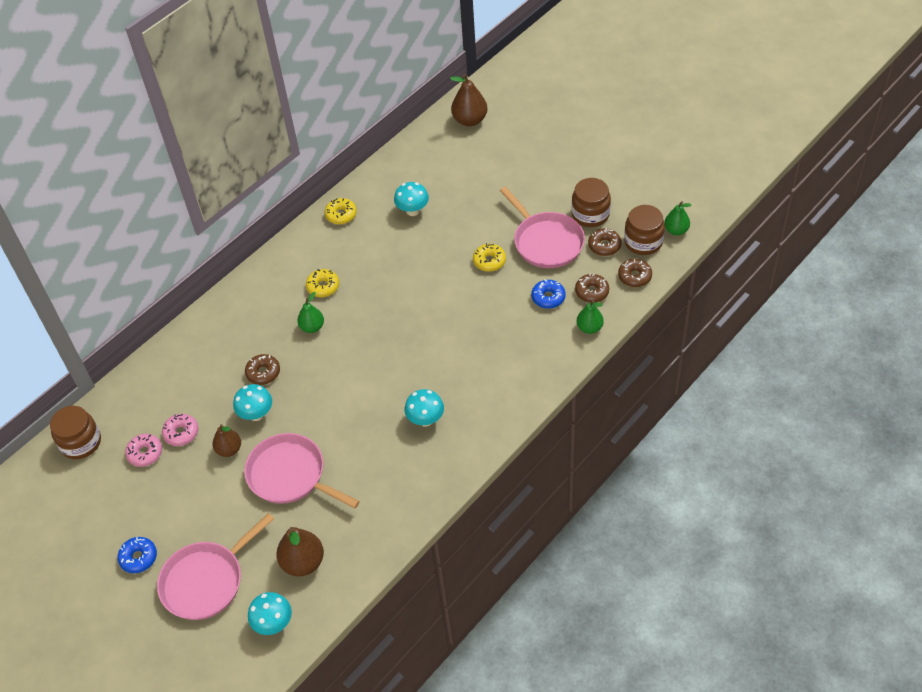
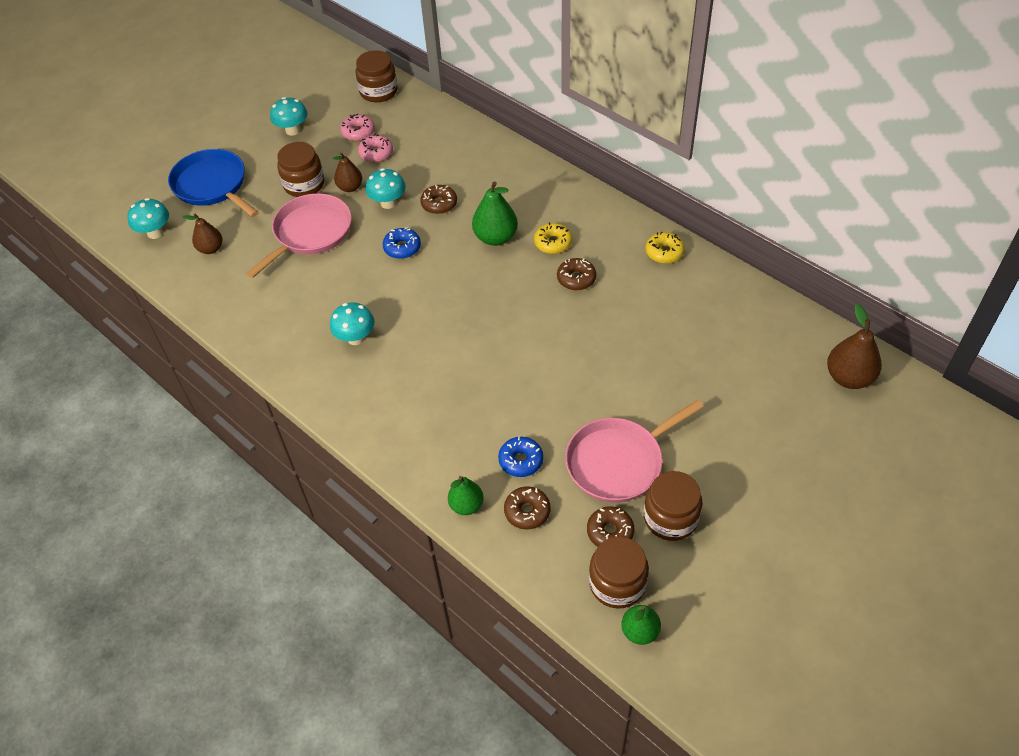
camera: 90 degrees right, 0 degrees up
(138, 558) = (249, 141): blue donut -> blue donut (402, 248)
(206, 581) = (212, 185): pink pan -> blue pan
(218, 491) = (304, 184): none -> brown jar
(303, 562) = (211, 249): brown pear -> brown pear, size x0.65
(312, 327) = (495, 237): green pear -> green pear, size x1.54
(412, 211) = (672, 319): turquoise mushroom -> turquoise mushroom (292, 130)
(489, 261) = (586, 398): yellow donut -> none
(634, 276) = (551, 566): brown donut -> brown donut (576, 279)

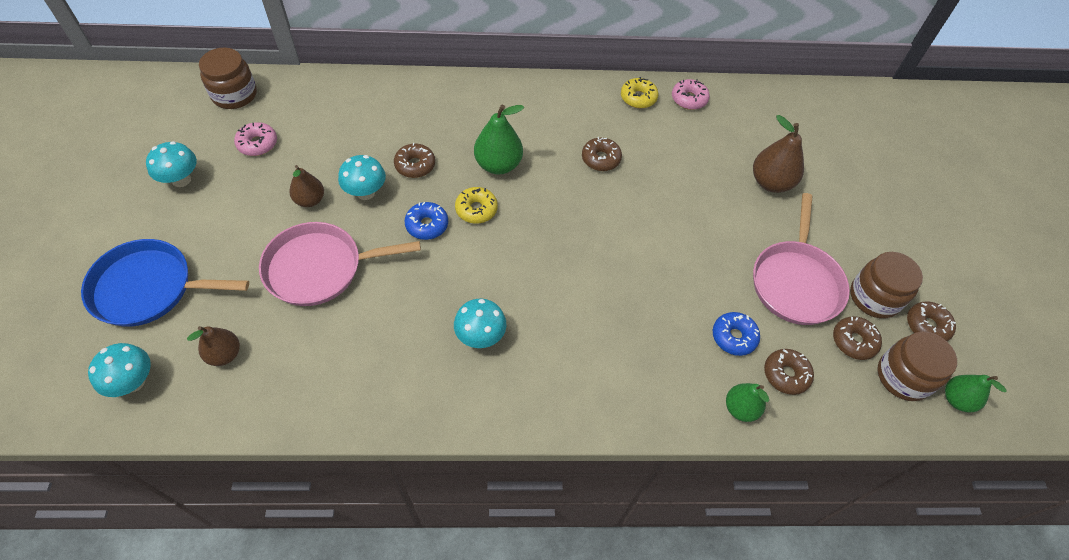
camera: 50 degrees left, 5 degrees up
(304, 184) = (257, 225): brown jar -> none
(310, 233) = (319, 268): pink pan -> pink pan turned 90 degrees counterclockwise
(376, 153) = (299, 153): pink donut -> pink donut (689, 99)
(553, 243) = (549, 141): yellow donut -> yellow donut (476, 209)
(688, 569) = (927, 326): none -> brown donut
(849, 377) = (850, 114): brown pear -> brown pear (771, 182)

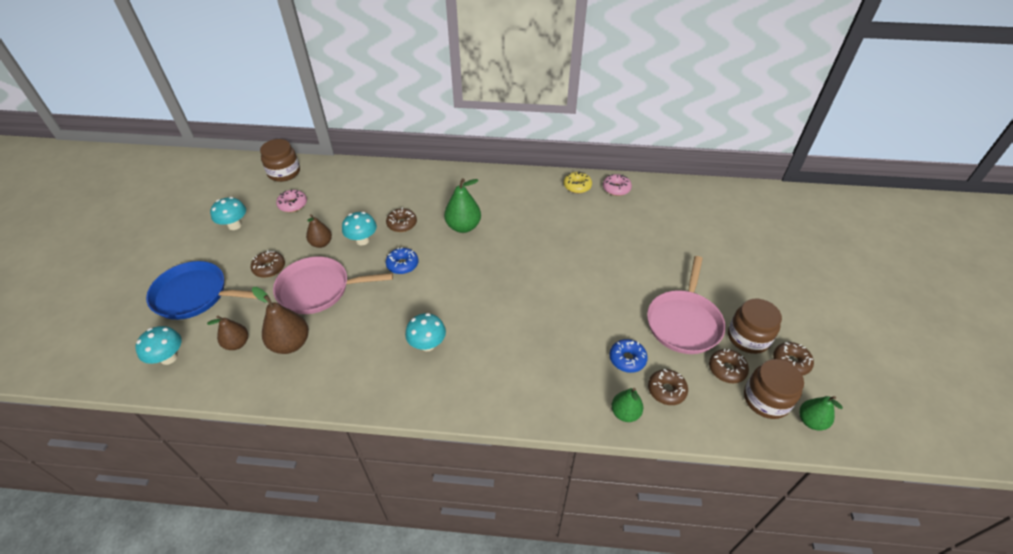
camera: 10 degrees right, 10 degrees down
(476, 209) = (441, 256): yellow donut -> none
(600, 159) = (541, 226): brown donut -> brown donut (269, 268)
(771, 182) = (673, 249): brown pear -> brown pear (291, 343)

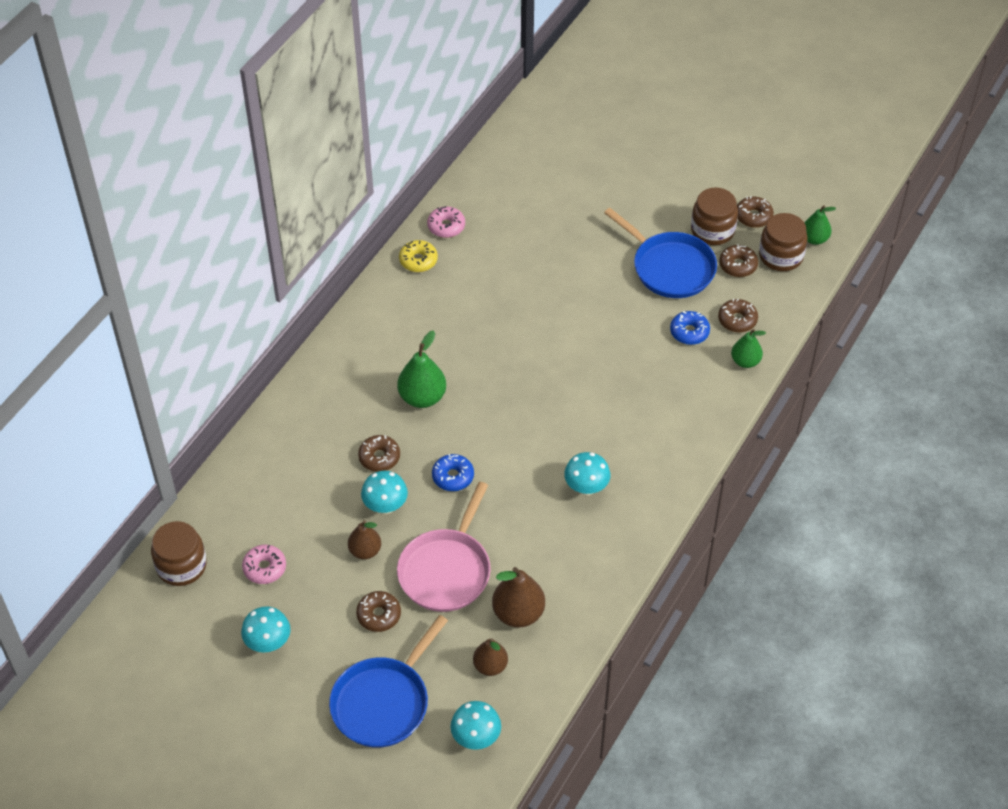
camera: 65 degrees left, 5 degrees up
(684, 322) = (670, 267): pink pan -> blue pan

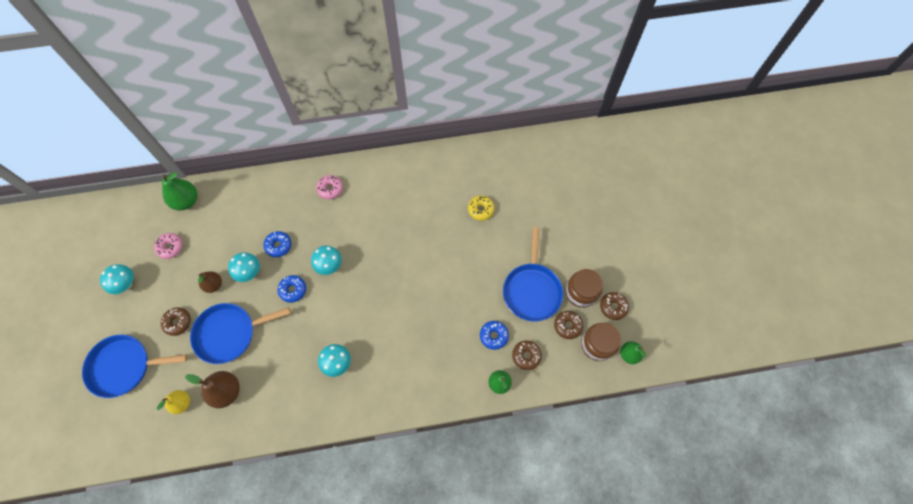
camera: 50 degrees right, 15 degrees up
(181, 566) = (146, 210): brown jar -> none
(379, 457) = (278, 246): brown donut -> blue donut
(418, 260) = (423, 164): yellow donut -> yellow donut (481, 210)
(422, 397) = (334, 236): green pear -> green pear (186, 201)
(446, 226) = (458, 159): pink donut -> pink donut (330, 189)
(446, 570) = (229, 333): pink pan -> blue pan
(476, 738) = (130, 431): turquoise mushroom -> turquoise mushroom (329, 266)
(490, 666) = (182, 403): brown pear -> yellow pear

